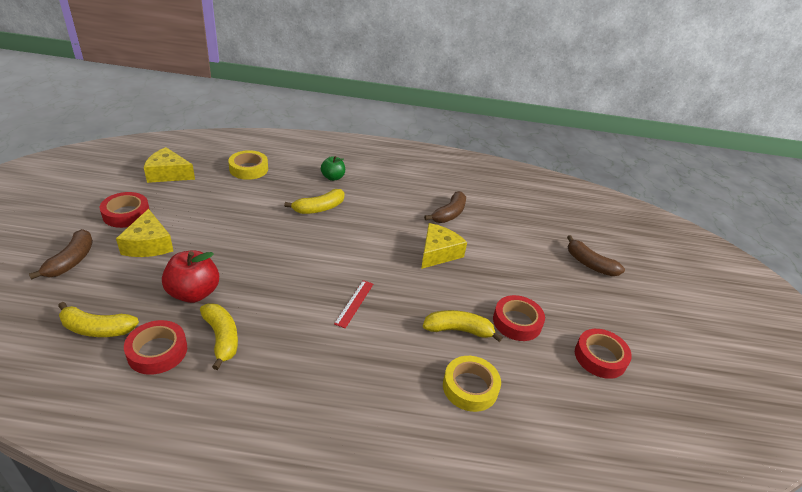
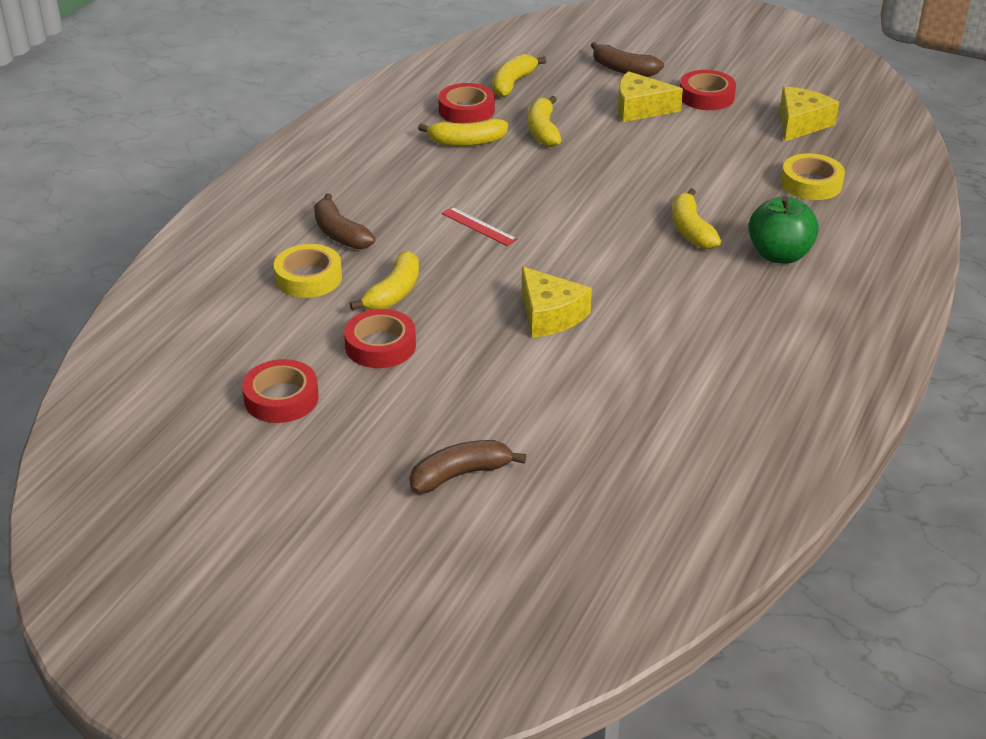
camera: 115 degrees right, 0 degrees up
(194, 293) = (543, 131): red apple -> yellow banana
(333, 177) = (779, 255): green apple -> green apple, size x1.61
(449, 214) = (647, 353): brown banana -> brown banana (339, 234)

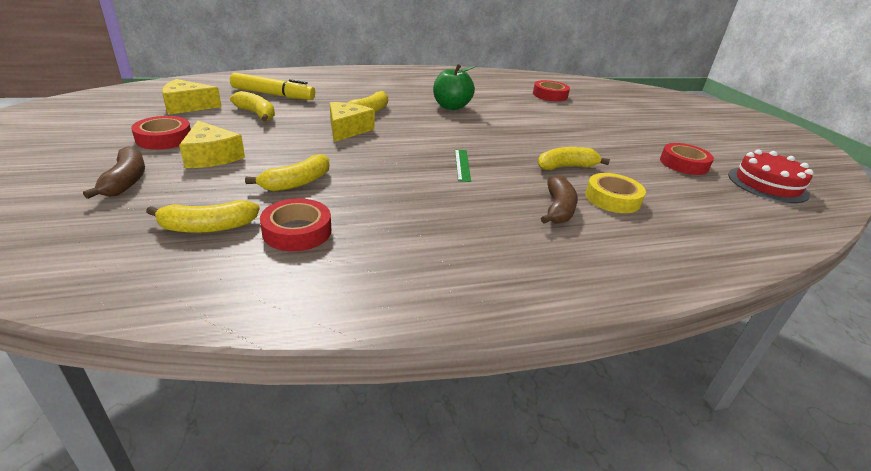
camera: 135 degrees left, 5 degrees down
(161, 428) = (767, 184): none -> red cake
(380, 346) = (604, 155): red tape -> red tape (550, 95)
(460, 474) = (619, 116): brown banana -> none
(466, 142) = (358, 209): yellow banana -> yellow banana (256, 114)
(478, 226) = (462, 165): red ruler -> green ruler
(550, 315) = (500, 125): yellow cheese -> yellow cheese (347, 129)
(779, 255) = (361, 92): green apple -> green apple (451, 107)
(811, 183) = (273, 94): yellow tape -> yellow marker

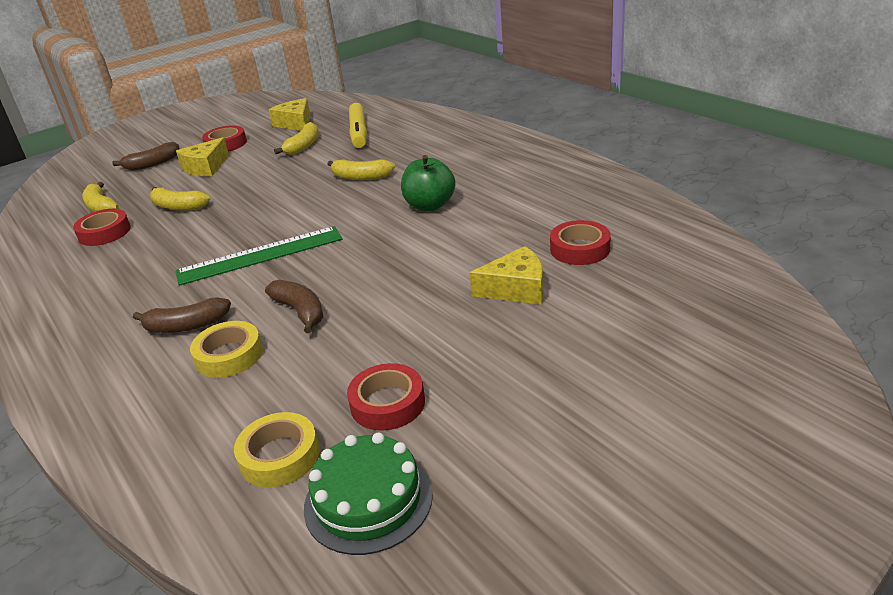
camera: 75 degrees right, 0 degrees up
(347, 129) = (302, 185): yellow cheese -> yellow cheese (516, 289)
(462, 165) = (260, 255): green ruler -> green ruler, size x2.14
(566, 167) = (300, 312): yellow banana -> brown banana
(732, 200) = (279, 456): none -> yellow tape
(767, 184) = (368, 500): red cake -> green cake

